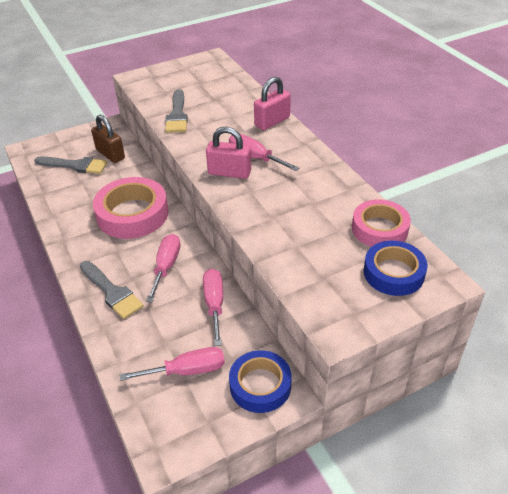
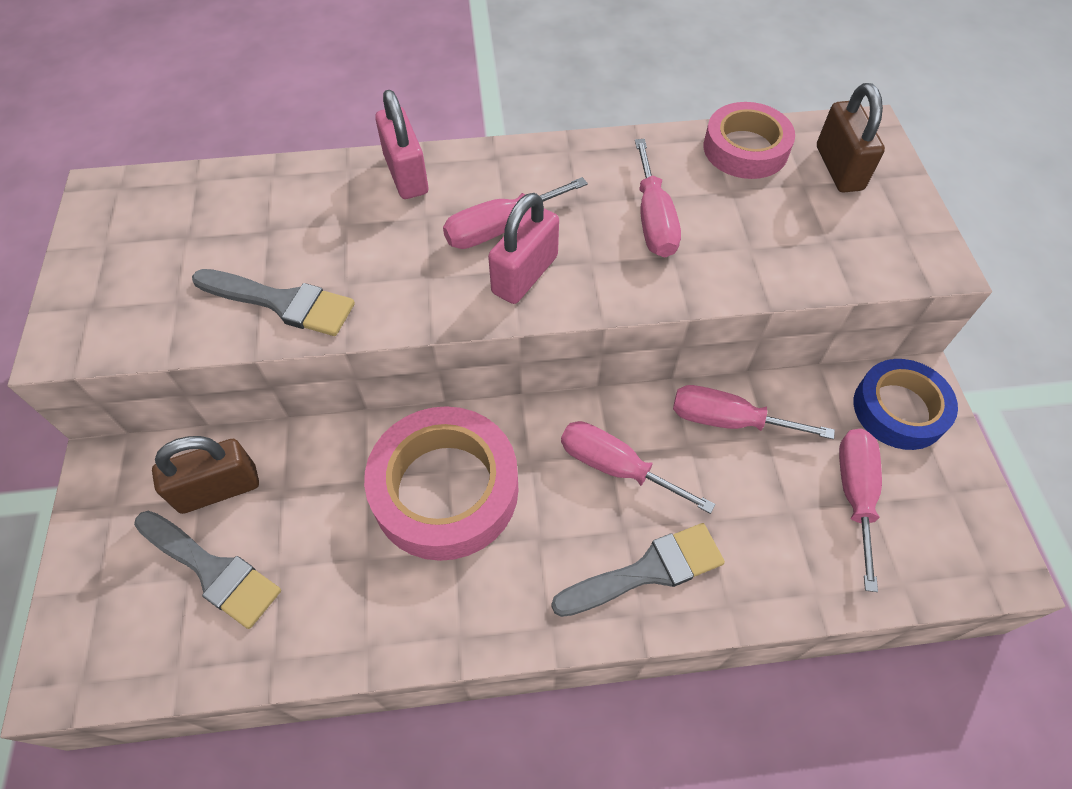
camera: 70 degrees left, 15 degrees up
(75, 165) = (212, 570): grey brush -> grey brush turned 90 degrees clockwise
(294, 205) = (653, 220): none -> pink screwdriver
(393, 273) = (838, 168): blue tape -> brown padlock

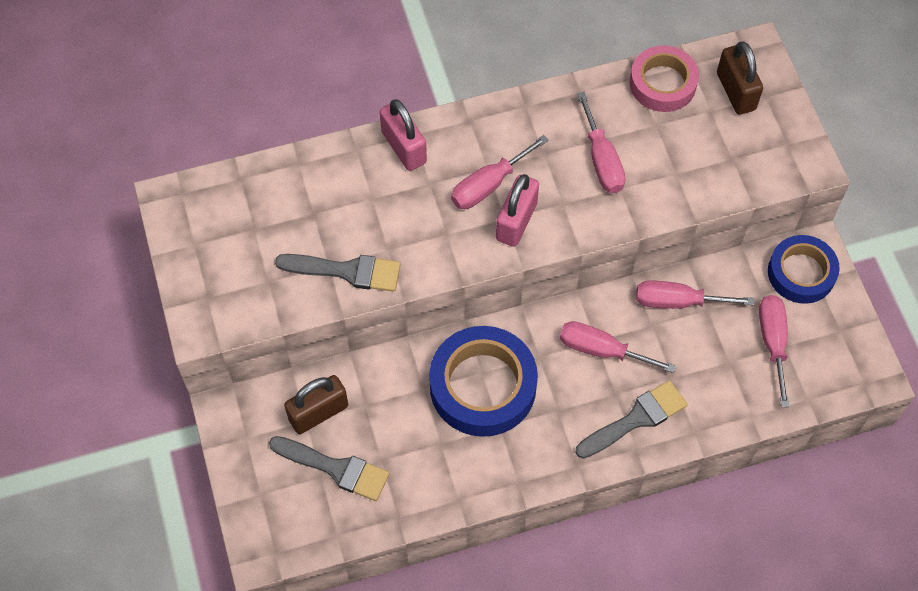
camera: 10 degrees left, 5 degrees up
(445, 489) = (483, 386): pink tape -> blue tape

